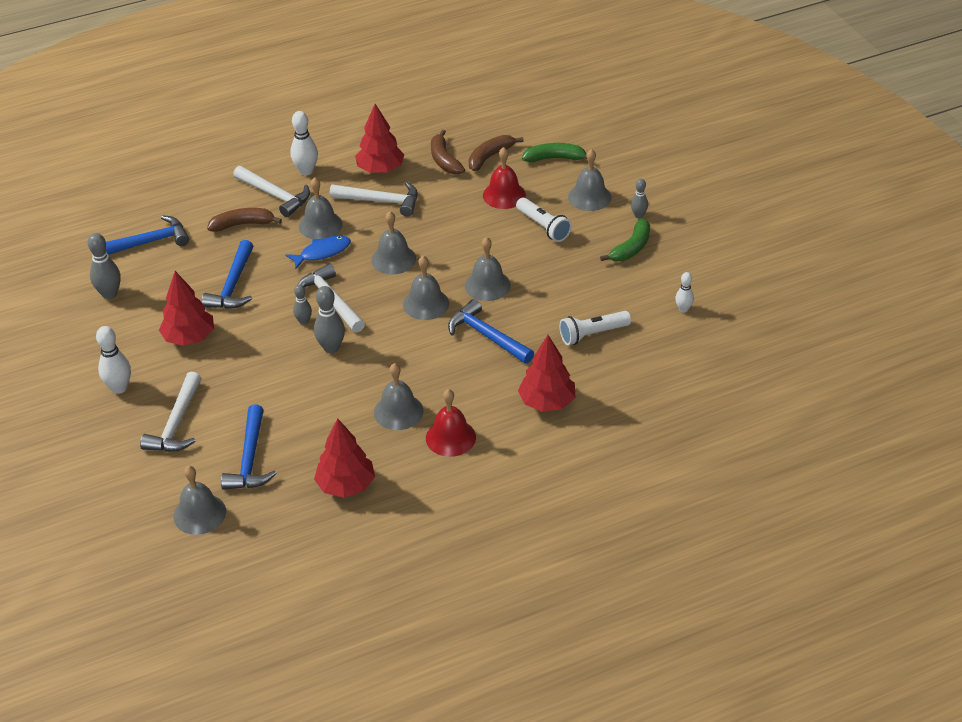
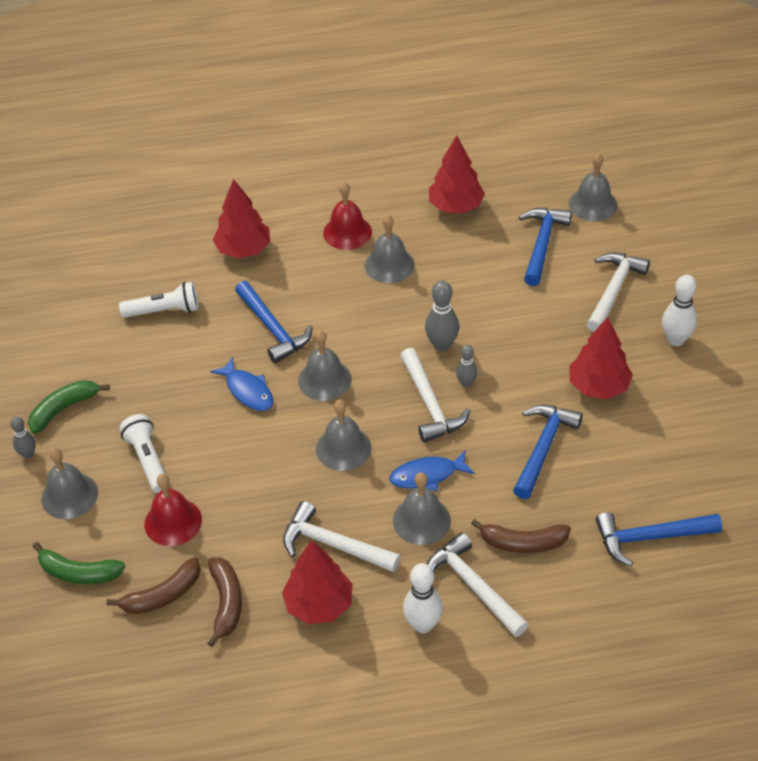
camera: 165 degrees left, 5 degrees up
(109, 294) = (695, 464): grey bowling pin -> none
(487, 285) = (247, 391): grey bell -> blue fish
(683, 309) = (56, 322): white bowling pin -> none

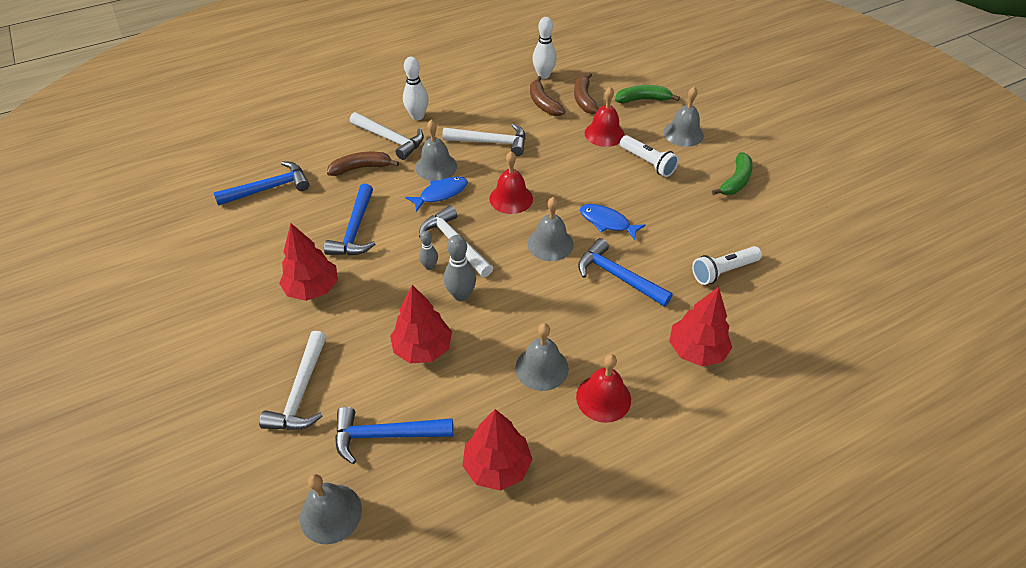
camera: 160 degrees right, 0 degrees up
(28, 454) = (733, 149): grey bowling pin -> none
(163, 595) = (584, 99): brown banana -> brown banana turned 45 degrees counterclockwise
(319, 604) = (486, 113): red tree -> red tree (422, 348)
(343, 448) = (511, 198): grey bell -> red bell
(542, 244) = (385, 435): blue hammer -> blue hammer turned 90 degrees clockwise
(675, 340) = (238, 350): white bowling pin -> white bowling pin (543, 75)

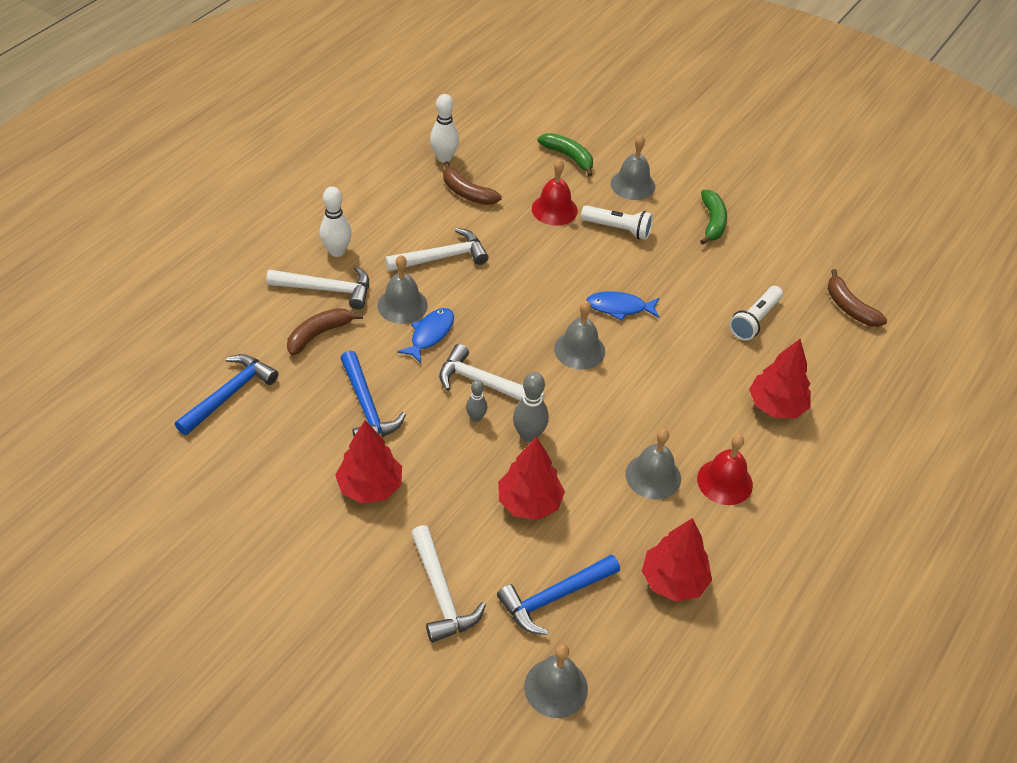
camera: 30 degrees left, 0 degrees up
(511, 198) = (507, 314): red bell -> none
(584, 99) = (507, 175): brown banana -> brown banana (849, 307)
(617, 276) = (664, 360): blue hammer -> none
(643, 99) = (568, 157): green banana -> green banana turned 75 degrees clockwise

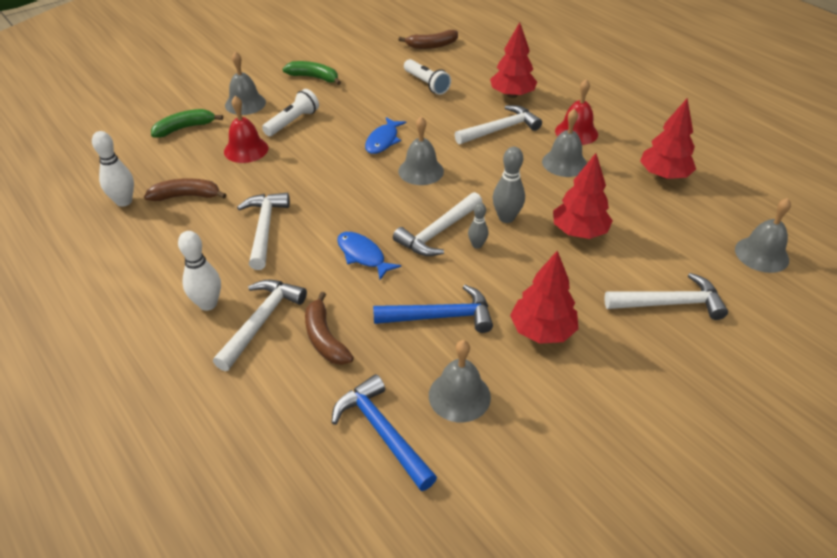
camera: 70 degrees left, 5 degrees down
(402, 305) = (314, 267): grey bell -> grey bell (459, 396)
(467, 193) = (186, 196): brown banana -> brown banana turned 150 degrees counterclockwise
(554, 598) = (677, 238): blue hammer -> none
(693, 406) = (501, 129): none -> white hammer

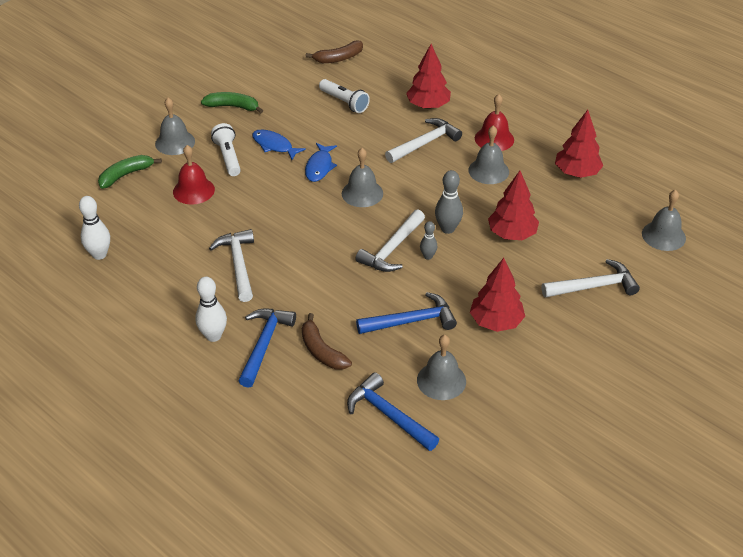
camera: 10 degrees left, 0 degrees up
(186, 196) = (155, 242): brown banana -> none
(261, 321) = (264, 344): white hammer -> blue hammer
(293, 122) = (228, 157): white flashlight -> white flashlight turned 45 degrees counterclockwise
(363, 255) = (332, 278): blue fish -> blue fish (274, 145)

